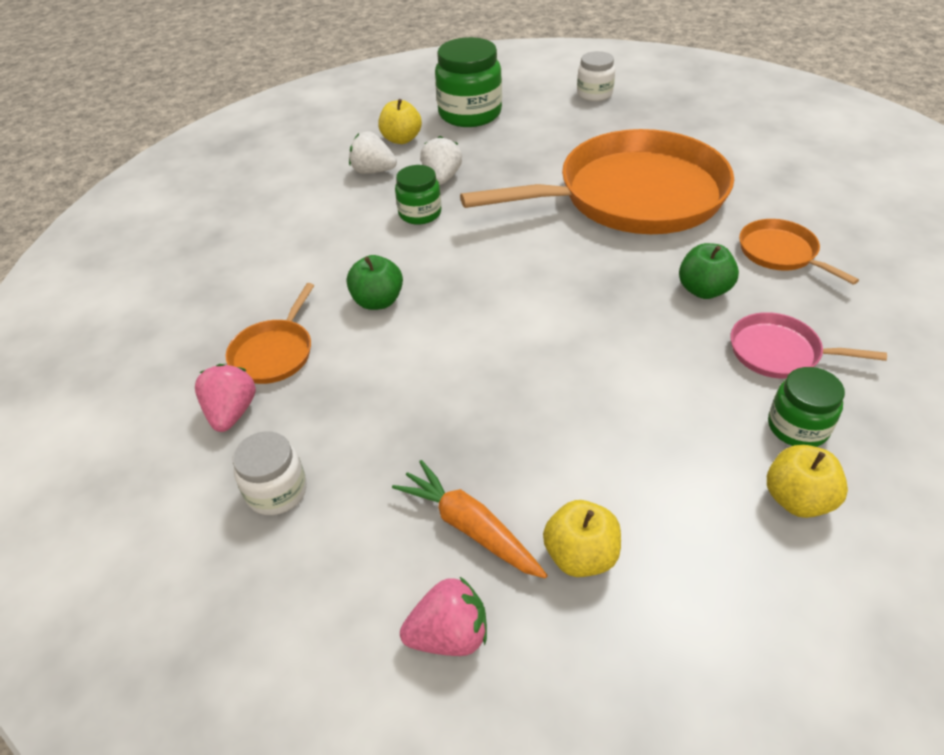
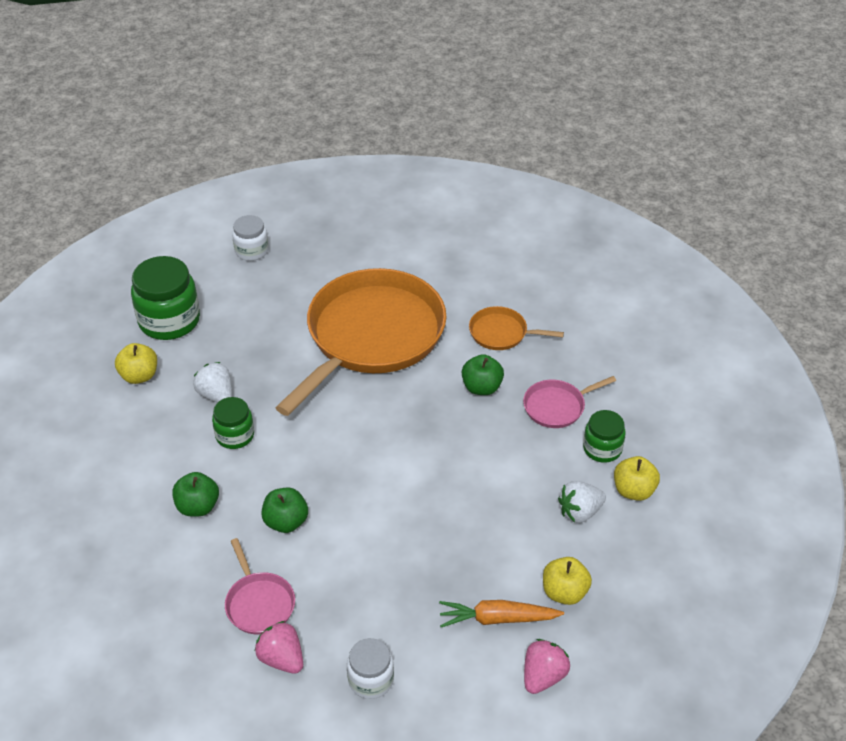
camera: 45 degrees left, 0 degrees up
(274, 353) = (259, 603): orange pan -> pink pan
(326, 249) = (198, 507): none -> green apple
(373, 171) = (152, 419): white strawberry -> white strawberry (580, 512)

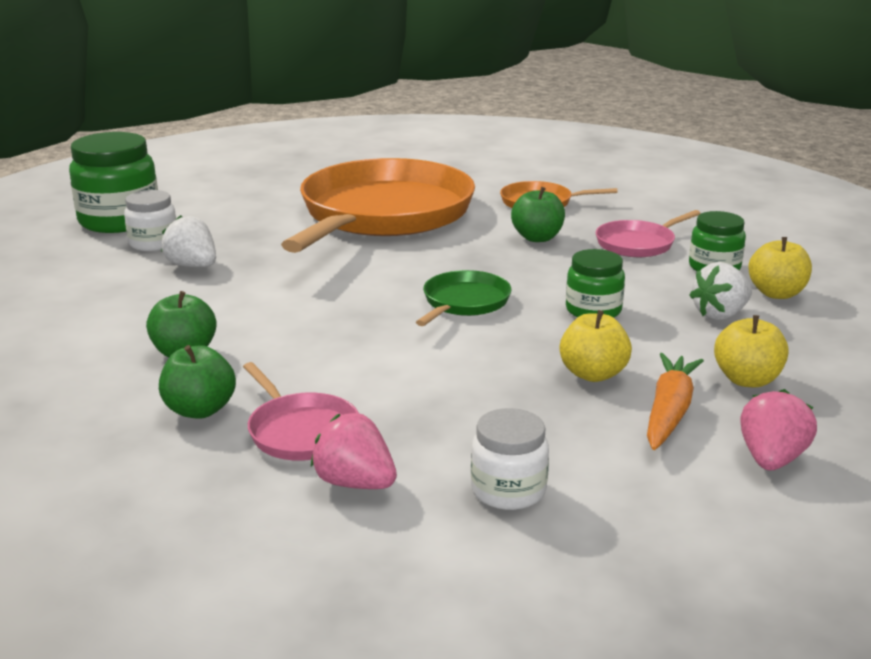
camera: 10 degrees left, 20 degrees down
(139, 376) = (83, 260): yellow apple -> yellow apple (593, 374)
(235, 435) = (225, 293): green jar -> green jar (593, 310)
(251, 251) = (215, 173): white jar -> white jar (153, 243)
(286, 522) = (319, 355): green apple -> green apple (200, 410)
(400, 471) = (464, 302): none -> green pan
(497, 619) = (669, 412): orange carrot -> orange carrot turned 120 degrees clockwise

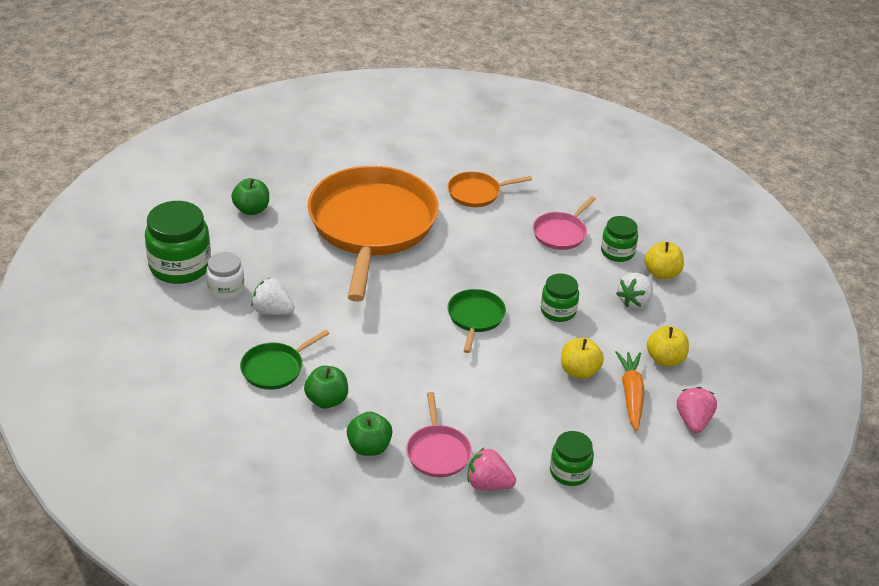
camera: 20 degrees left, 15 degrees up
(144, 315) = (275, 368): none -> green pan
(301, 431) = (438, 452): pink pan -> pink pan turned 45 degrees clockwise
(508, 490) = (569, 472): white jar -> green jar
(537, 238) = (492, 237): green apple -> green apple (251, 209)

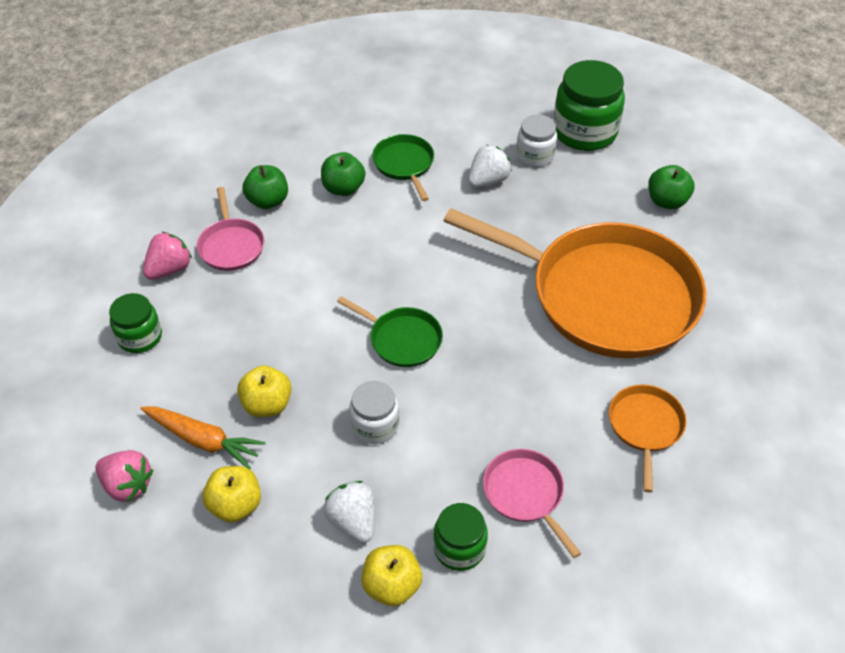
camera: 115 degrees right, 10 degrees up
(438, 452) = (231, 246): pink pan -> pink pan turned 120 degrees counterclockwise
(558, 311) = (375, 425): green jar -> white jar

